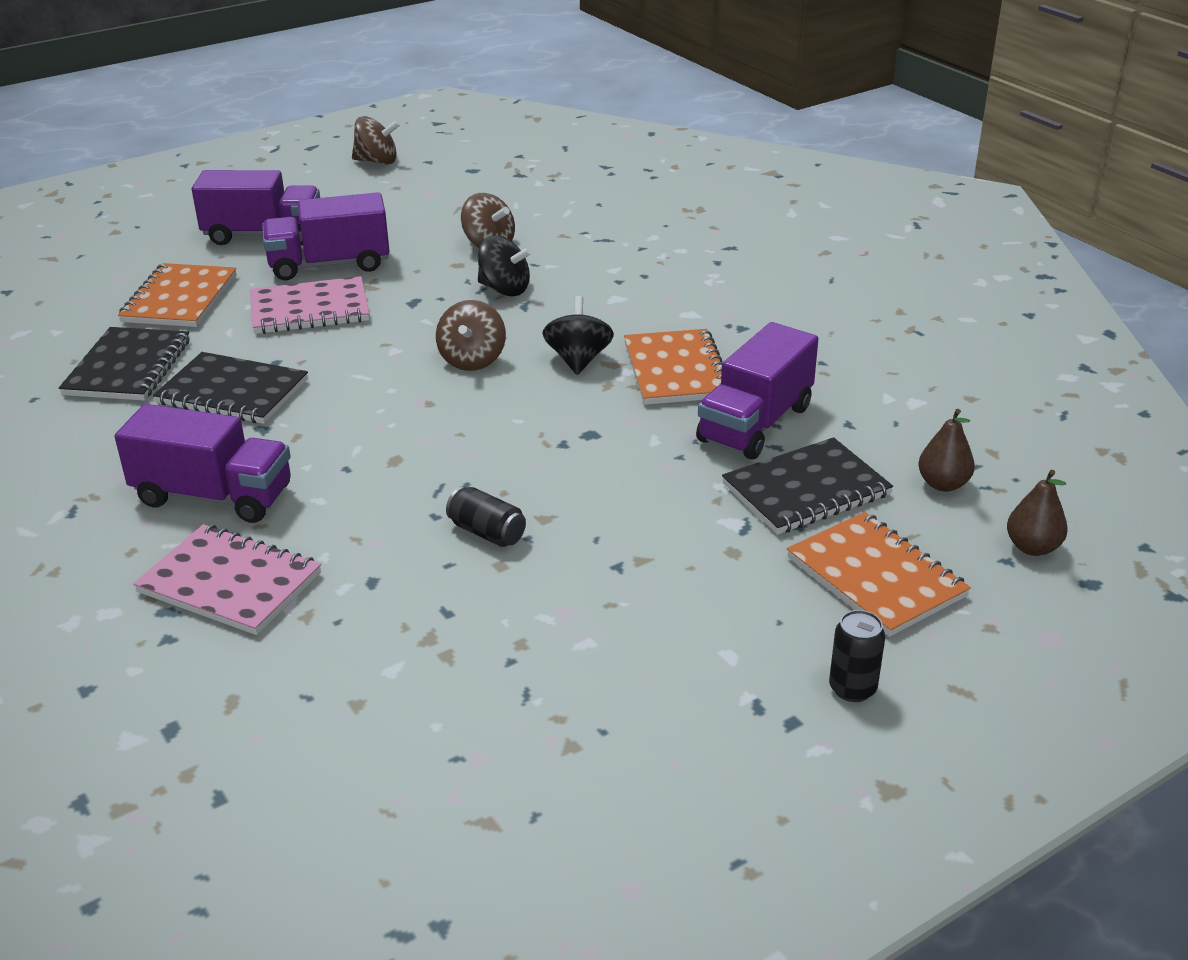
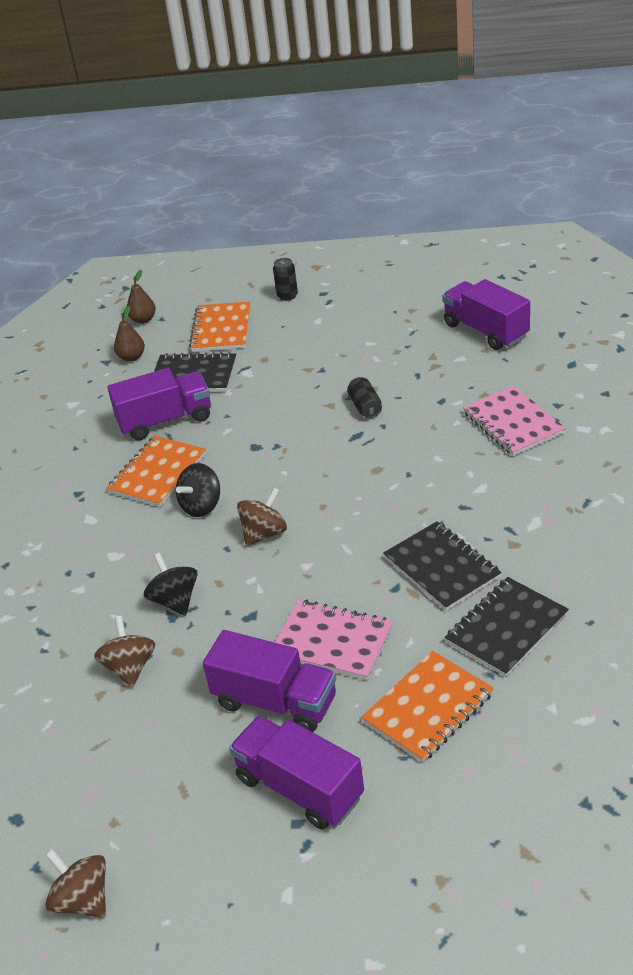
camera: 140 degrees left, 5 degrees up
(213, 496) = (496, 482): purple truck -> purple truck (485, 331)

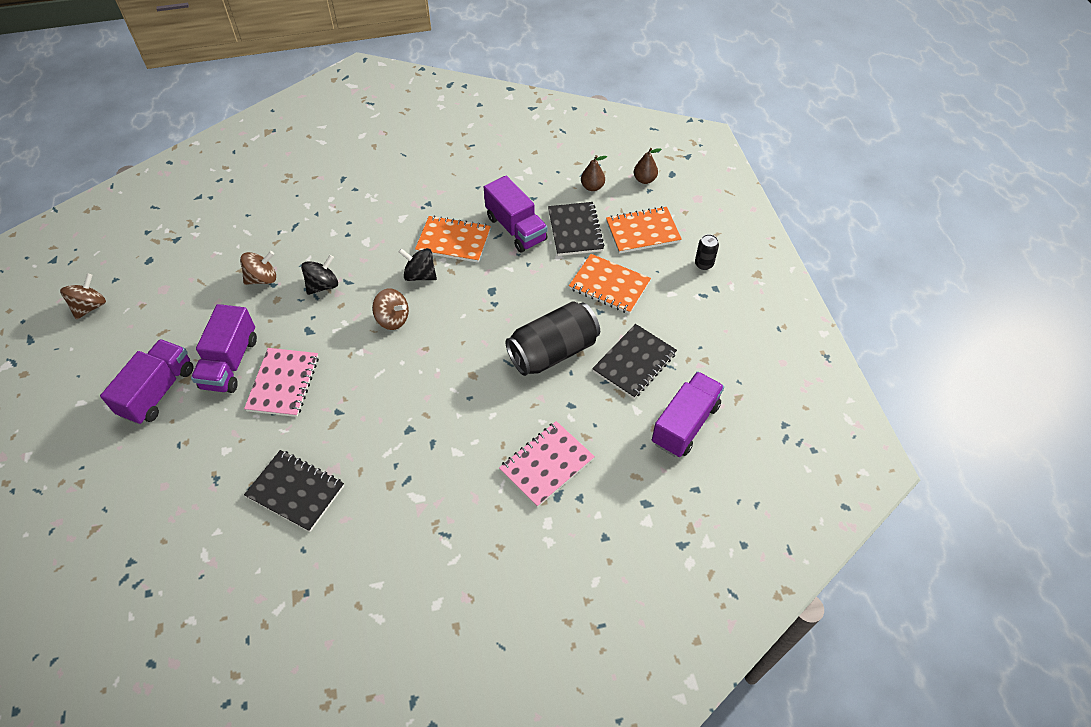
camera: 70 degrees right, 15 degrees up
(365, 407) = (553, 352): black can -> black can, size x2.27
(428, 708) = (220, 452): orange notebook -> orange notebook (609, 285)
(441, 568) = (360, 438): black notebook -> black notebook (634, 362)

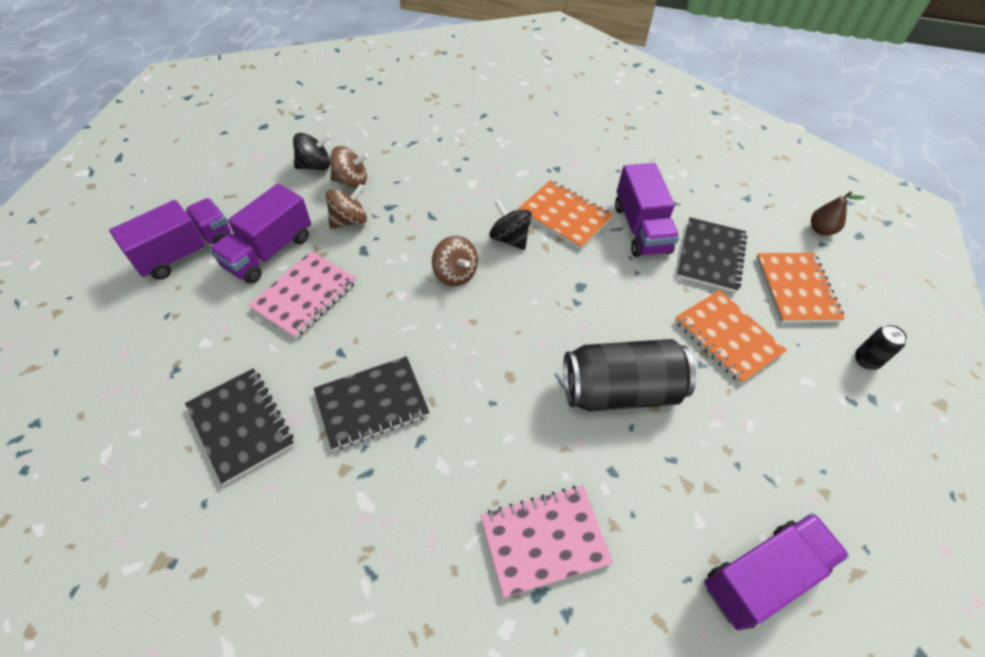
camera: 25 degrees right, 0 degrees up
(90, 307) = (187, 148): brown spinning top -> brown spinning top (349, 220)
(323, 285) = (404, 210): black spinning top -> black spinning top (315, 166)
(592, 187) = (752, 216): brown pear -> none
(634, 362) = (721, 452): black notebook -> black notebook (372, 404)
(642, 232) = (796, 289): orange notebook -> orange notebook turned 75 degrees clockwise

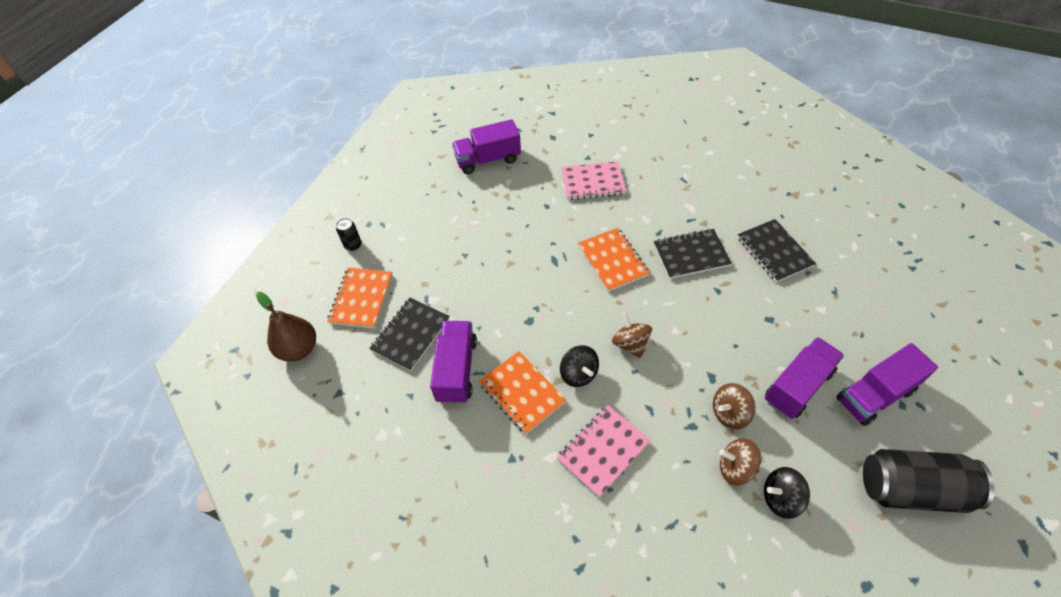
camera: 165 degrees left, 0 degrees up
(305, 296) = (754, 338): pink notebook -> pink notebook (603, 451)
(620, 390) = (526, 245): black can -> black can (912, 489)
(727, 337) = (436, 270): orange notebook -> orange notebook (612, 261)
(821, 230) = (299, 349): brown pear -> brown pear, size x1.66

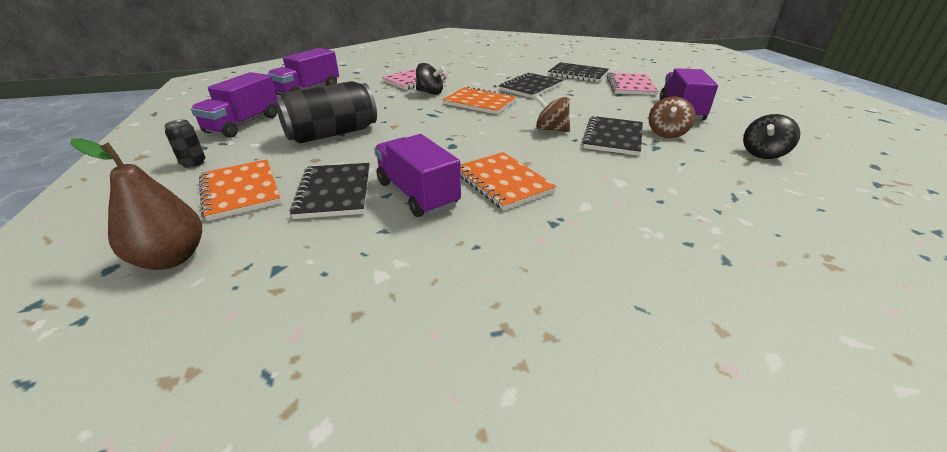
camera: 40 degrees left, 20 degrees down
(522, 393) = (503, 182): orange notebook -> orange notebook turned 45 degrees clockwise
(578, 374) = (535, 155): black spinning top -> black spinning top (430, 92)
(603, 451) = (620, 184): pink notebook -> pink notebook (630, 86)
(671, 389) = (613, 138): none -> black notebook
(735, 468) = (715, 153): brown spinning top -> none
(875, 395) = (721, 100): purple truck -> purple truck (243, 124)
(912, 489) = (806, 122): black can -> black can (332, 134)

